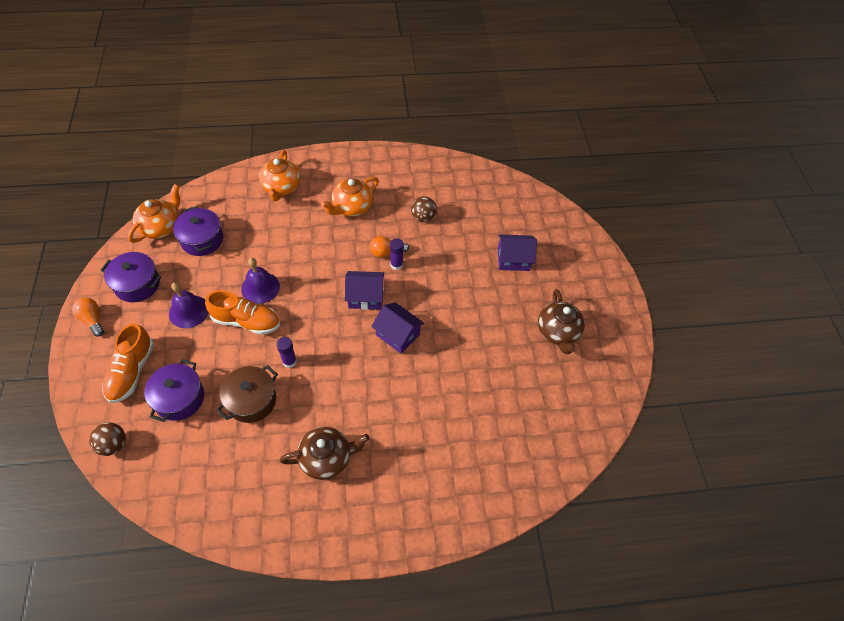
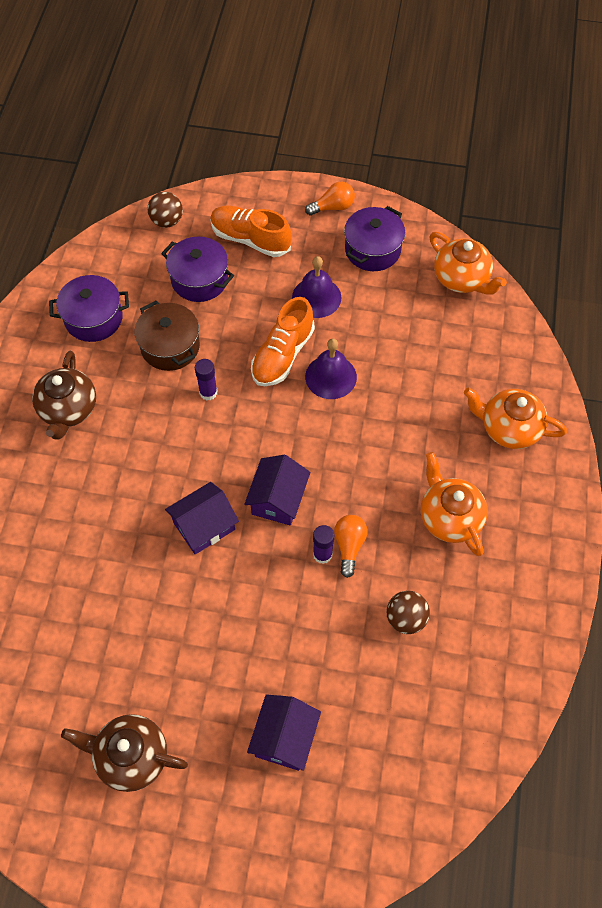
camera: 110 degrees right, 5 degrees up
(202, 240) = (429, 321): purple pot -> purple pot (93, 318)

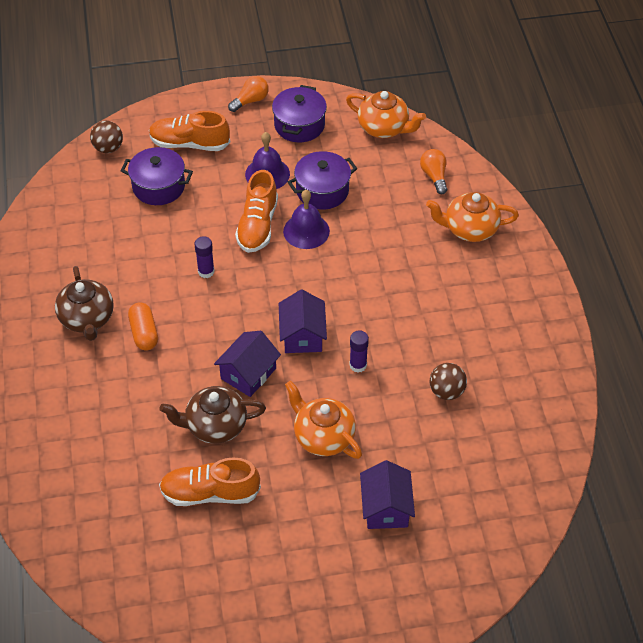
camera: 20 degrees left, 10 degrees down
(93, 318) = (77, 242): purple pot -> purple pot (322, 191)
(109, 654) = (210, 493): none -> orange shoe
(117, 444) = (144, 333): none -> orange capsule
(131, 756) = (263, 562): brown teapot -> brown teapot (215, 426)
(170, 346) = (156, 245): brown pot -> none
(349, 546) = (377, 352): orange light bulb -> orange light bulb (434, 176)
(449, 517) = (450, 308): orange teapot -> orange teapot (323, 436)

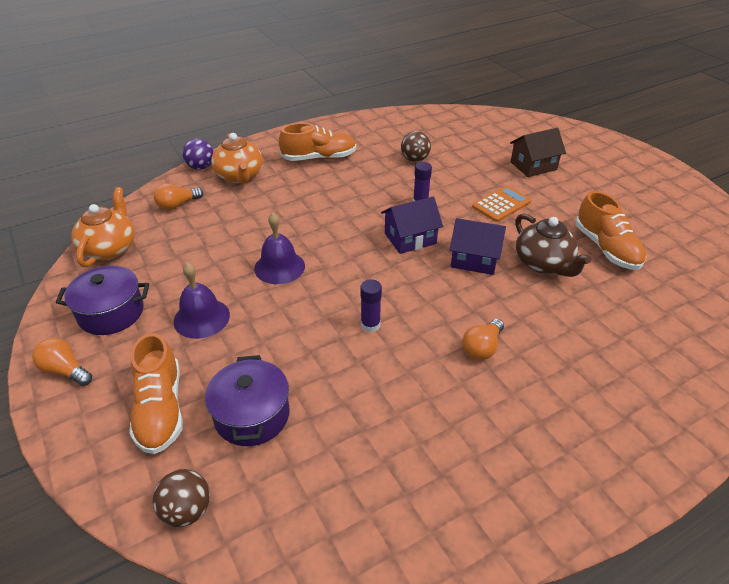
camera: 110 degrees left, 10 degrees down
(87, 319) = (498, 407): brown teapot -> none
(144, 333) = (482, 348): orange capsule -> orange light bulb
(257, 225) = (285, 304): orange shoe -> orange shoe (319, 158)
(322, 191) = (217, 270): purple pot -> none
(323, 436) = (501, 204): orange teapot -> orange calculator
(386, 507) = (533, 166): purple house -> brown house
(500, 201) = (201, 167): none -> purple ball

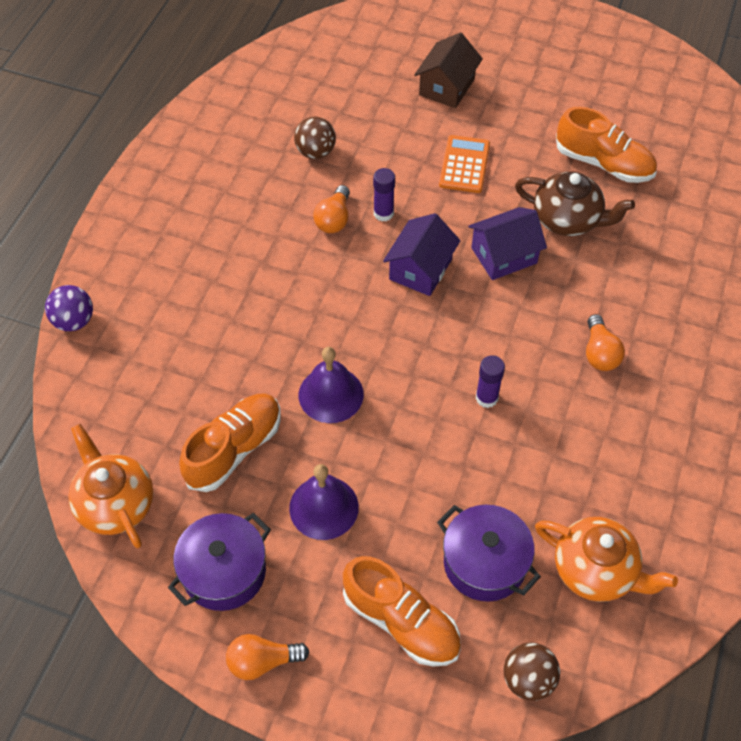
camera: 40 degrees left, 15 degrees up
(177, 205) = (117, 394): orange light bulb -> orange light bulb (334, 219)
(239, 176) = (141, 304): orange teapot -> orange teapot (595, 570)
(319, 158) = (204, 216): orange shoe -> orange shoe (234, 449)

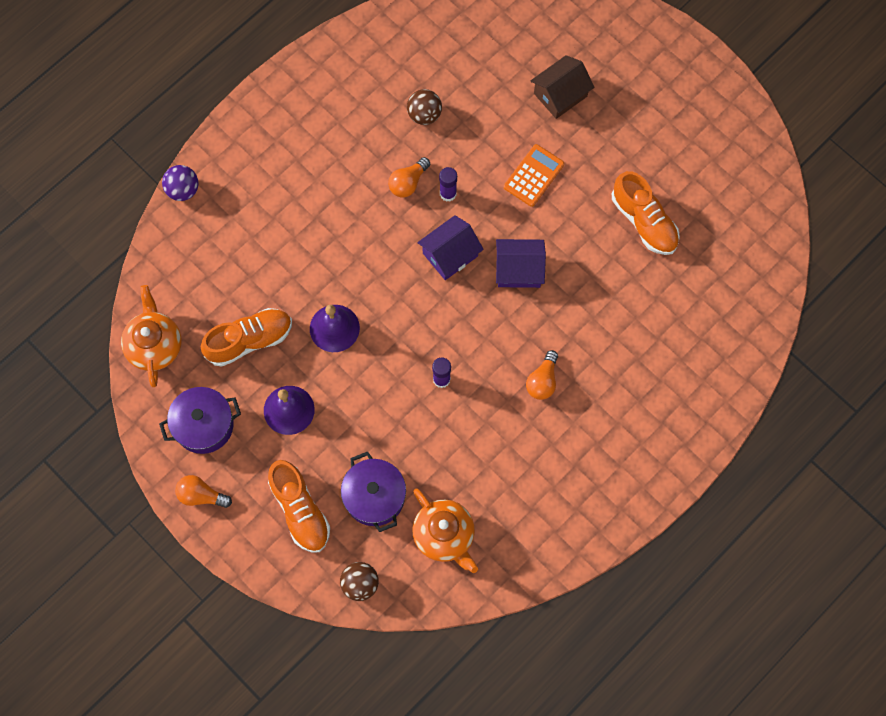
camera: 25 degrees right, 15 degrees up
(567, 220) = (585, 260): brown teapot -> none

